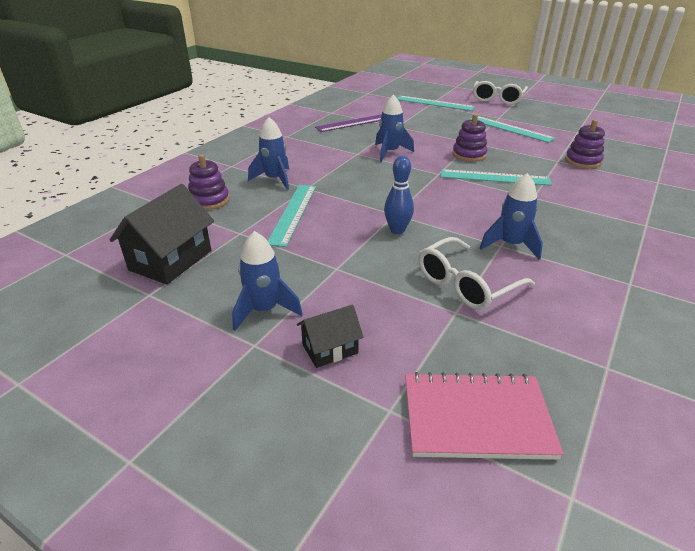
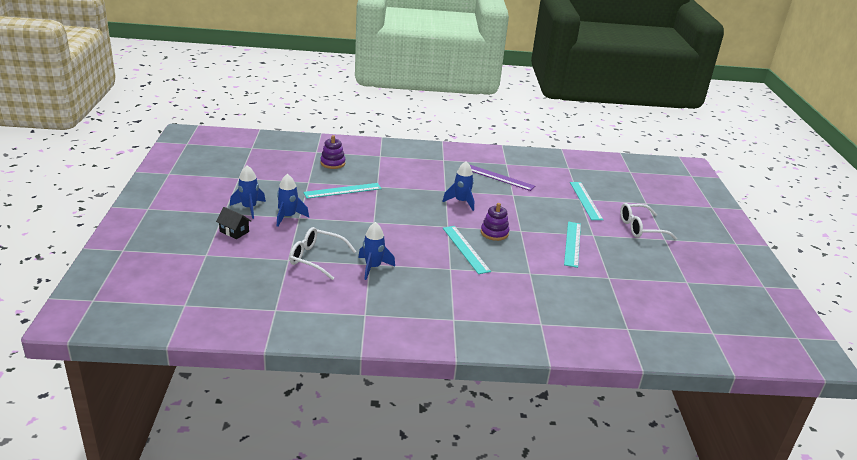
camera: 55 degrees right, 5 degrees down
(171, 260) = (268, 173): black house -> none
(274, 179) = (377, 174): blue rocket -> blue rocket (288, 217)
(397, 230) = (355, 226): blue bowling pin -> none
(476, 418) = (214, 276): pink notebook -> none
(582, 161) = (542, 285): purple stacking toy -> none

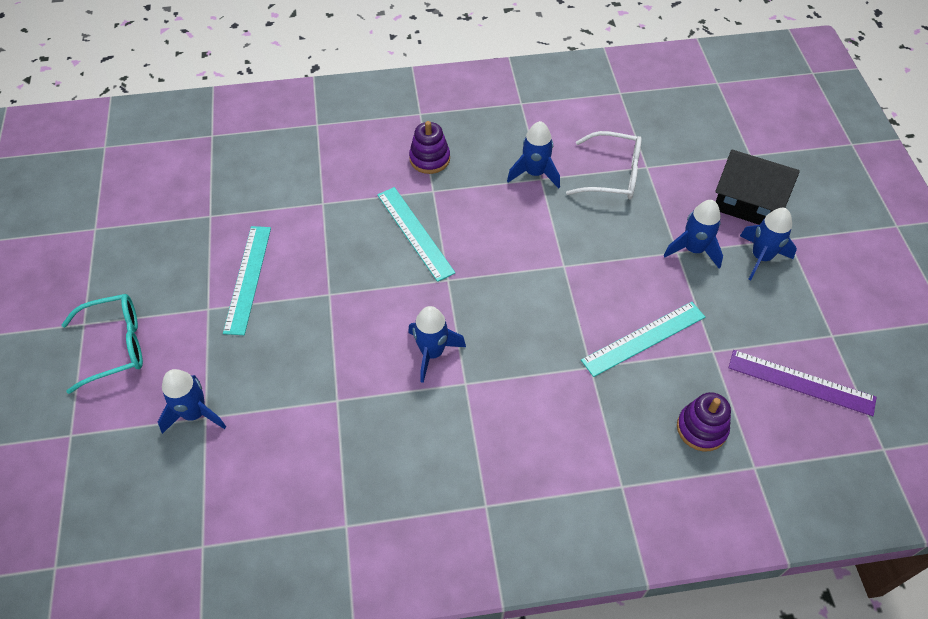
camera: 175 degrees right, 25 degrees up
(234, 231) = (746, 203): black house -> black house, size x1.76
(494, 233) = (372, 278): purple stacking toy -> purple stacking toy (429, 159)
(499, 177) = (361, 459): purple ruler -> purple ruler (801, 382)
(585, 200) = (195, 413): turquoise ruler -> blue rocket
(640, 228) = (116, 346): white glasses -> turquoise glasses

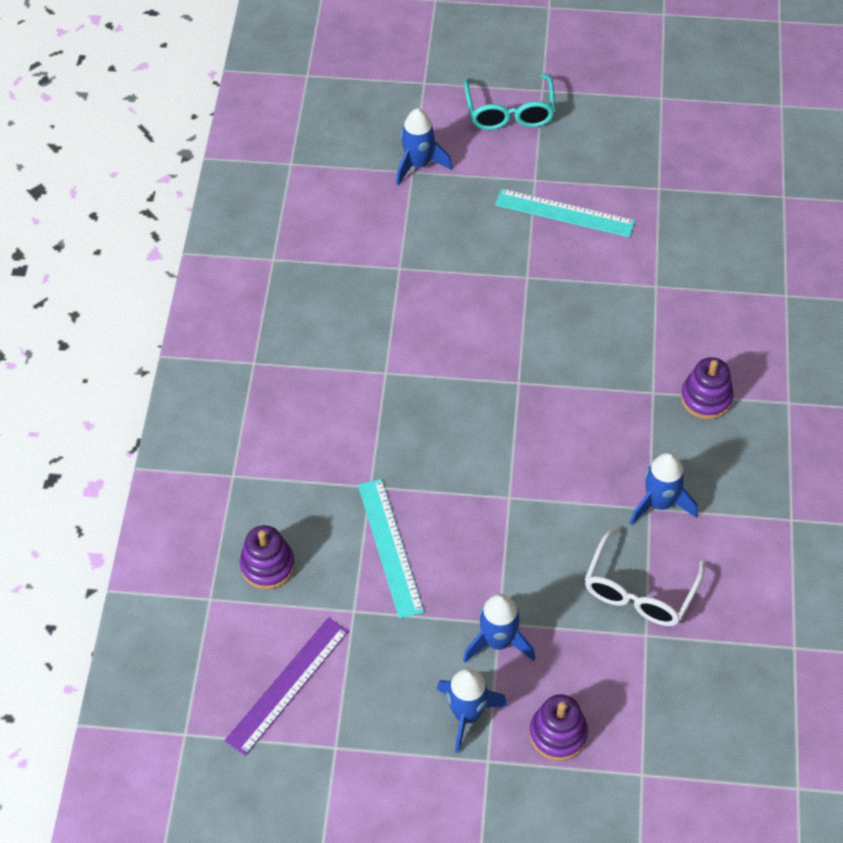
camera: 105 degrees right, 0 degrees up
(415, 233) = (592, 364): turquoise ruler -> none
(432, 353) = (429, 351): blue rocket -> none
(746, 203) = (558, 734): black house -> purple stacking toy

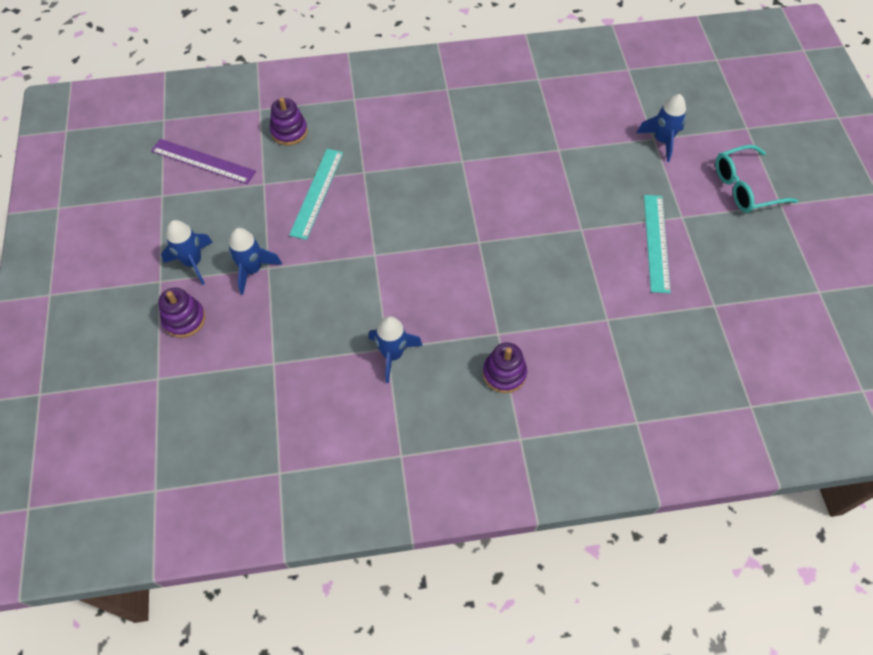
camera: 75 degrees right, 5 degrees up
(390, 547) = (317, 193): turquoise ruler -> turquoise ruler turned 45 degrees counterclockwise
(639, 591) = (311, 352): white glasses -> none

